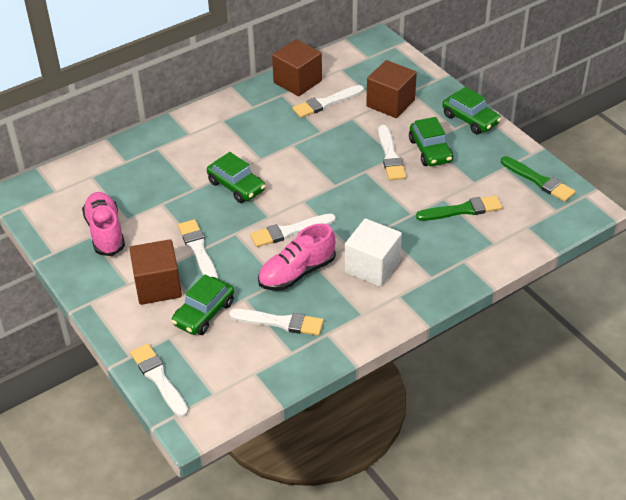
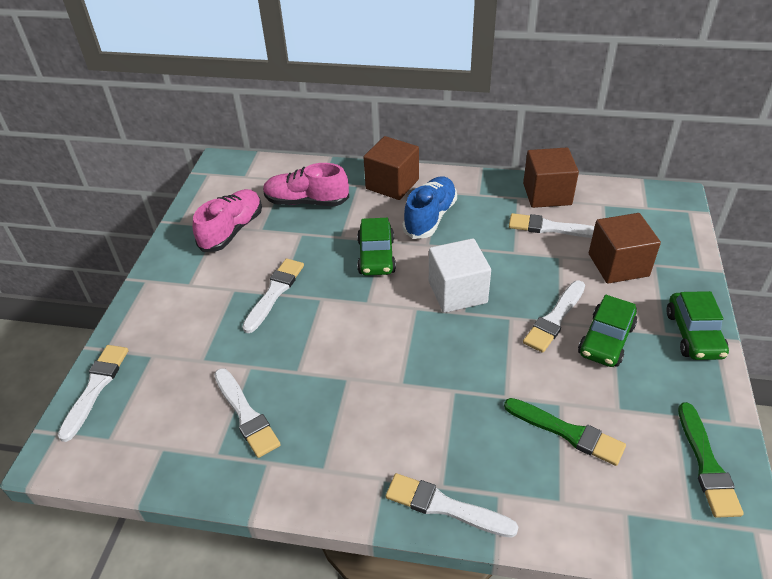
camera: 45 degrees right, 0 degrees up
(158, 286) = (205, 303): brown cube -> brown cube (392, 184)
(204, 313) = (203, 354): green car -> none
(240, 140) = (430, 217): none -> blue shoe
(289, 231) = (367, 329): white brush -> white brush (445, 506)
(297, 273) = (322, 376): pink shoe -> pink shoe (306, 201)
(372, 267) = (396, 424): white cube -> white cube (457, 292)

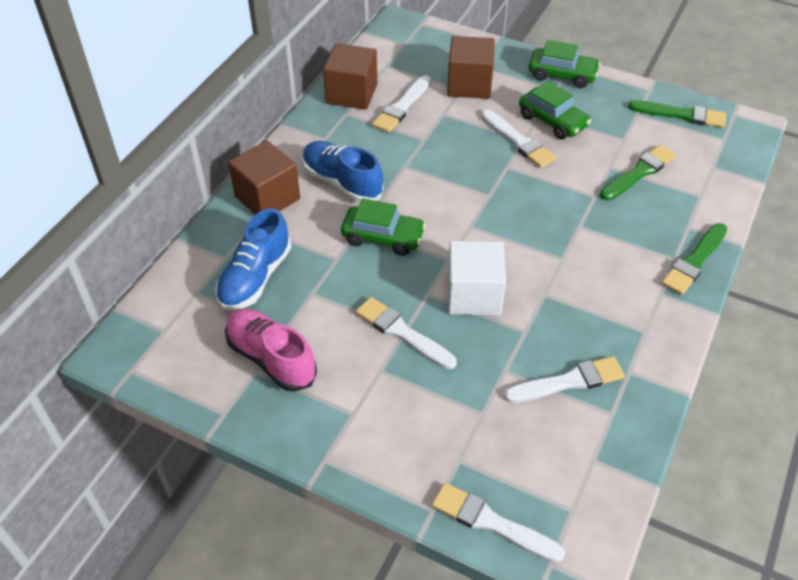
camera: 75 degrees left, 5 degrees up
(306, 201) = (255, 277): pink shoe -> blue shoe
(445, 506) = (694, 261): white brush -> green brush
(457, 292) = (461, 191): white cube -> white cube (473, 295)

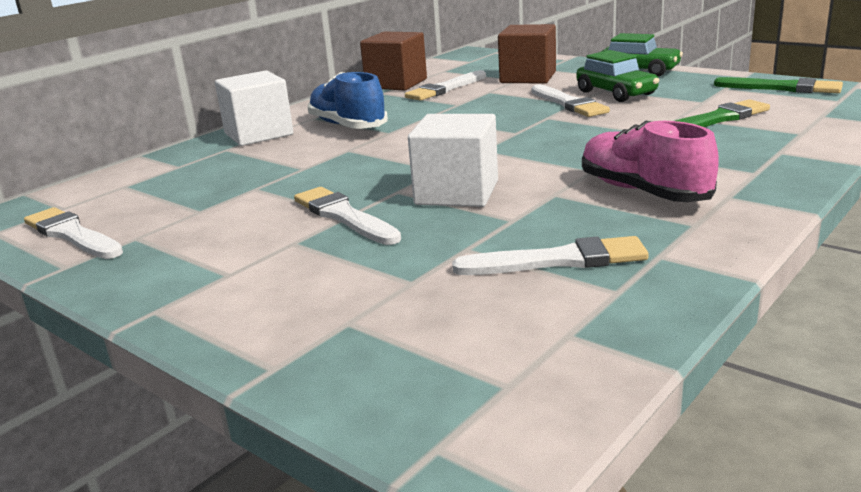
camera: 15 degrees right, 25 degrees down
(255, 277) = (199, 178): blue shoe -> none
(267, 198) = (258, 134): brown cube -> white cube
(271, 358) = (164, 229): pink shoe -> pink shoe (643, 192)
(383, 237) = (368, 156): green car -> none
(491, 522) = (359, 389): white brush -> white brush (72, 234)
(694, 261) = (784, 174): green brush -> none

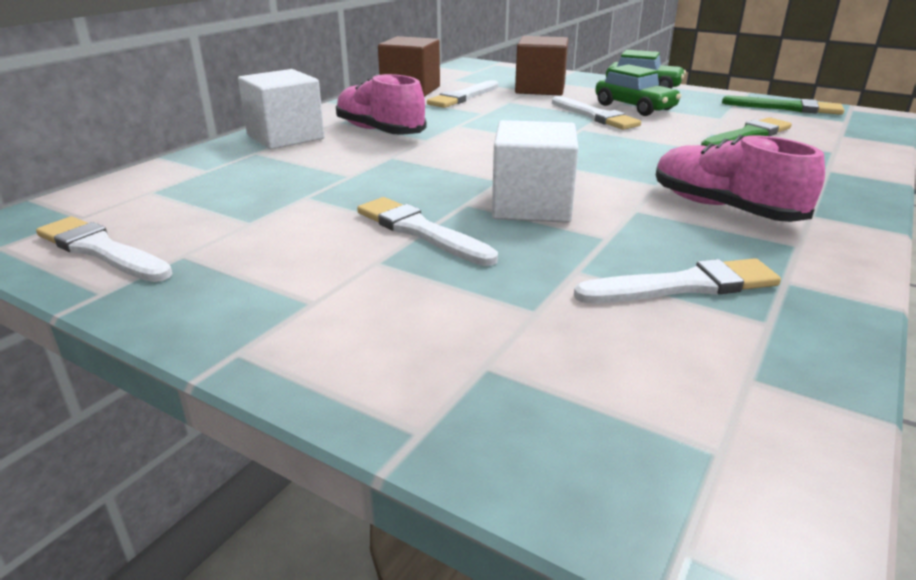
camera: 10 degrees left, 5 degrees up
(348, 126) = (380, 131): blue shoe -> pink shoe

